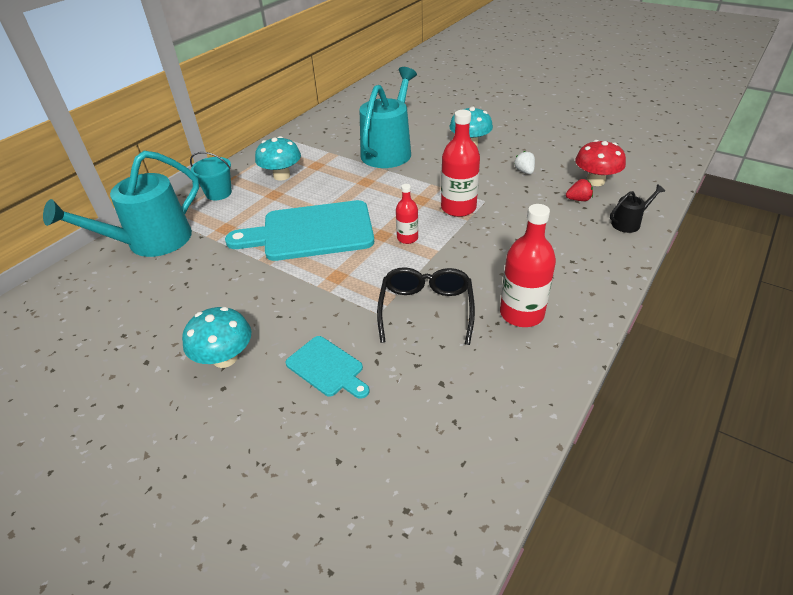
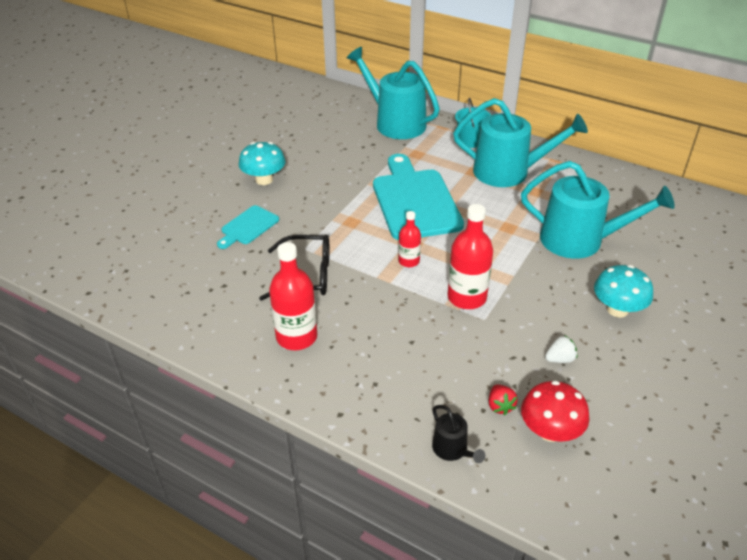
camera: 85 degrees right, 0 degrees up
(281, 176) = (508, 172): turquoise mushroom -> turquoise watering can

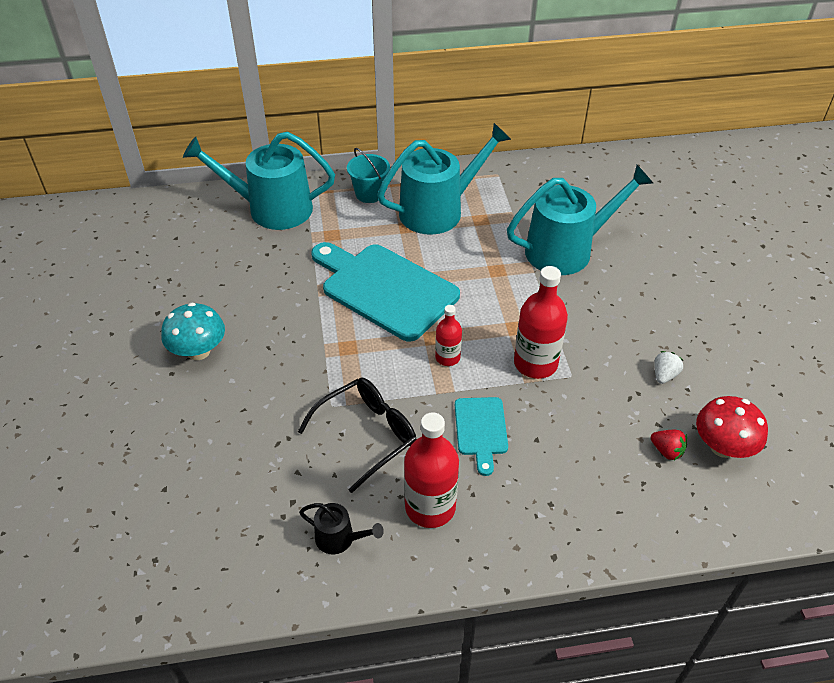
camera: 40 degrees left, 5 degrees up
(248, 227) = (242, 417): turquoise cutting board -> turquoise cutting board (480, 430)
(452, 449) = (674, 519): black watering can -> black watering can (339, 538)
(617, 309) = (658, 300): turquoise mushroom -> none

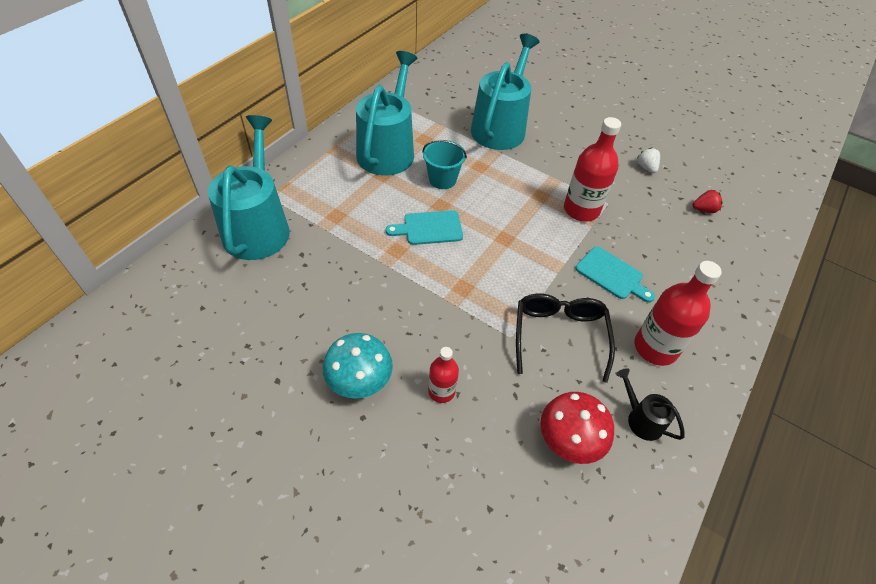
camera: 50 degrees left, 5 degrees up
(272, 209) = (258, 227): turquoise watering can -> turquoise watering can turned 135 degrees clockwise
(339, 538) = (641, 419): black watering can -> black watering can turned 105 degrees counterclockwise
(369, 194) = (321, 168): turquoise bucket -> turquoise bucket (442, 179)
(385, 289) = (429, 228): turquoise cutting board -> turquoise cutting board, size x0.49
(447, 357) = (531, 244): red bottle -> red bottle (441, 391)
(722, 447) = (720, 187): red mushroom -> red mushroom (569, 440)

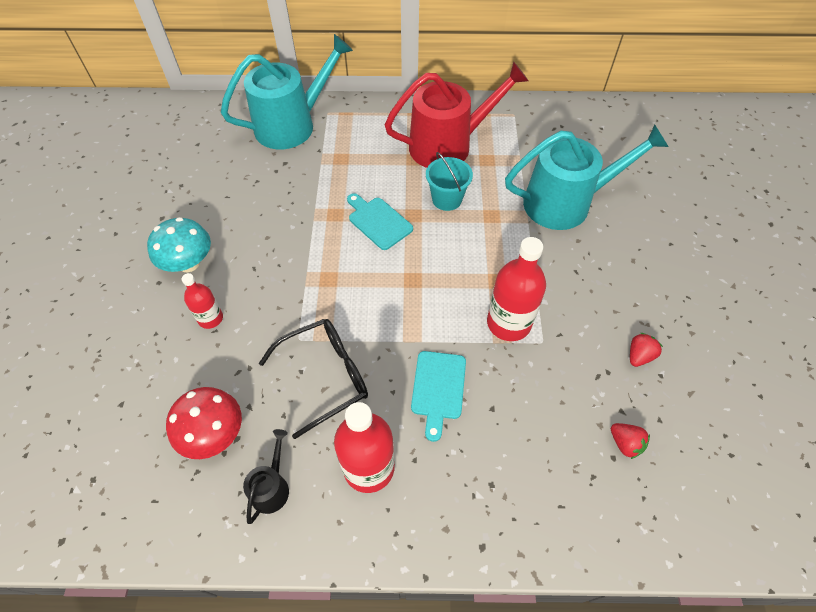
camera: 60 degrees right, 5 degrees up
(388, 150) = (447, 145): turquoise watering can -> red watering can
(646, 168) = (639, 356): white strawberry -> red strawberry

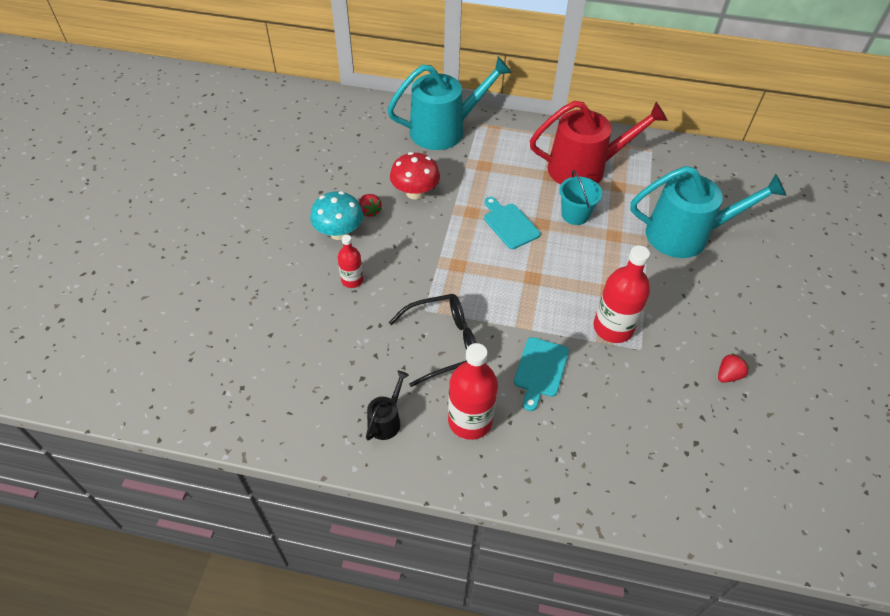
camera: 10 degrees right, 5 degrees down
(214, 434) = (344, 371): red mushroom -> red mushroom (415, 192)
(625, 444) = (700, 444): red strawberry -> red strawberry (369, 211)

